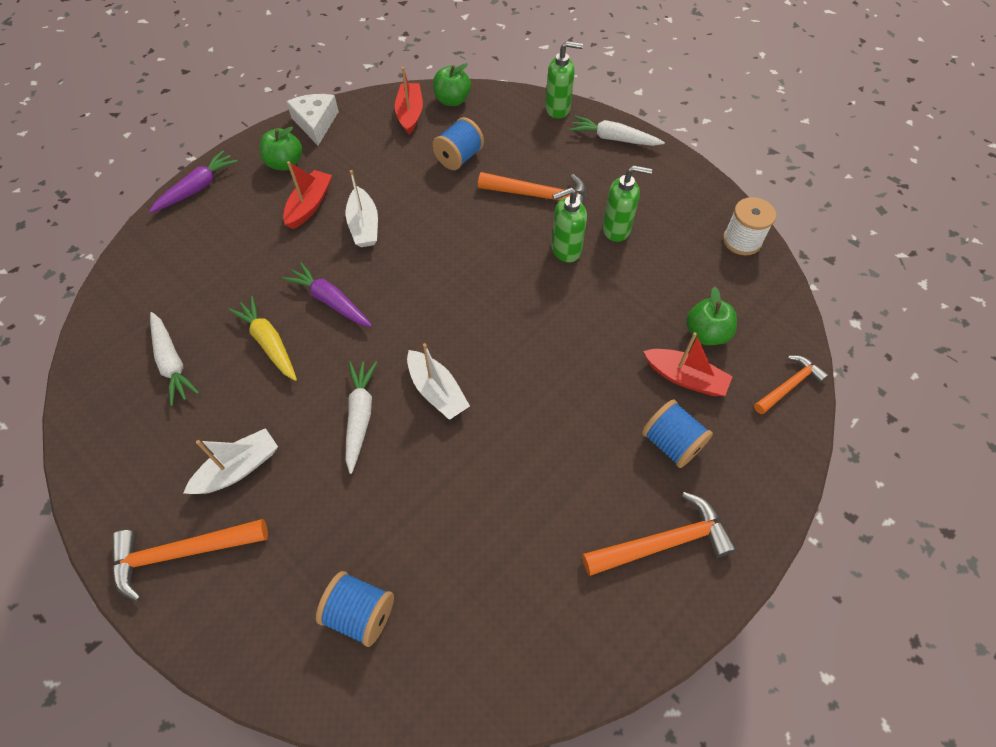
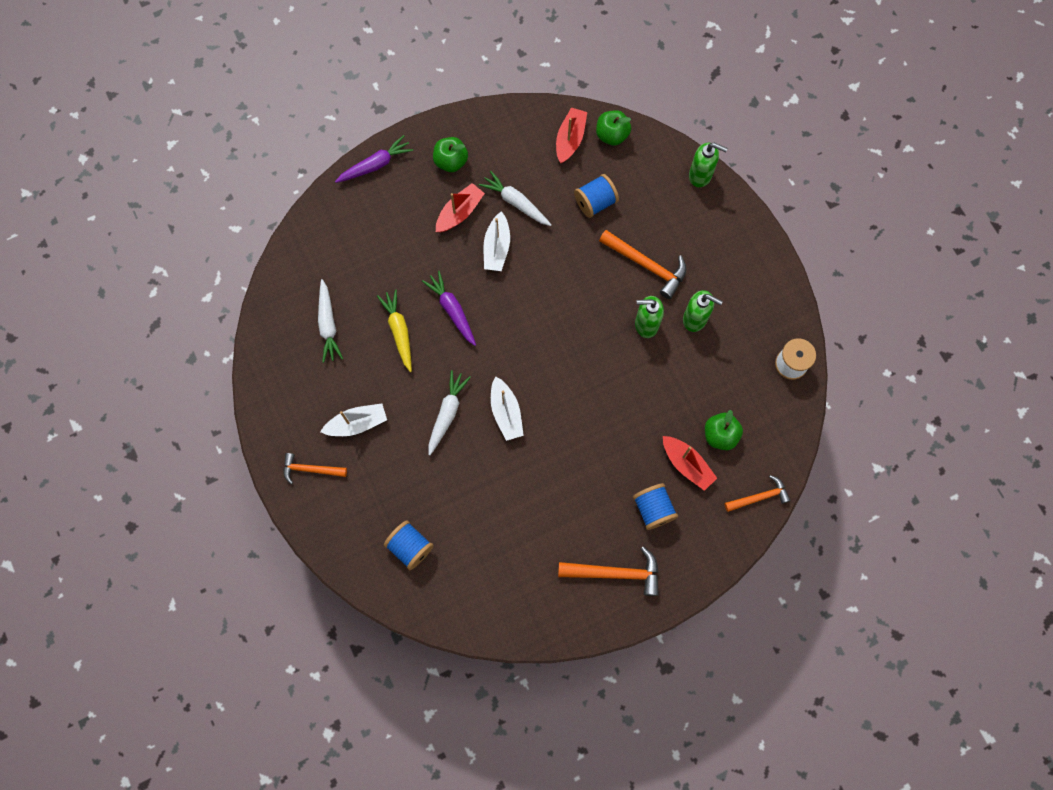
camera: 20 degrees right, 15 degrees up
(182, 553) = (310, 469): orange hammer -> orange hammer, size x0.65
(315, 123) = (487, 124): white cheese -> none
(613, 139) = (734, 225): white carrot -> white carrot (515, 202)

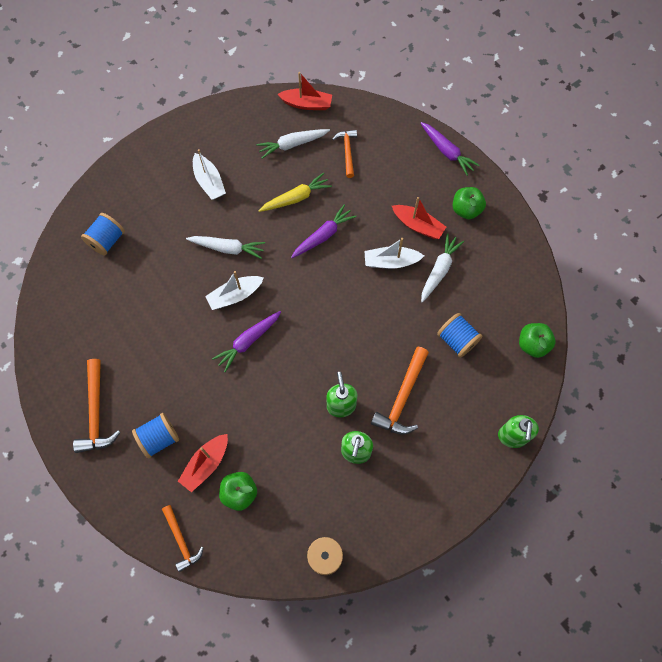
camera: 80 degrees right, 5 degrees down
(310, 469) = (166, 156): orange hammer -> orange hammer (347, 152)
(562, 406) = (248, 342): none -> purple carrot
(570, 139) = (517, 307): red boat -> red boat (307, 104)

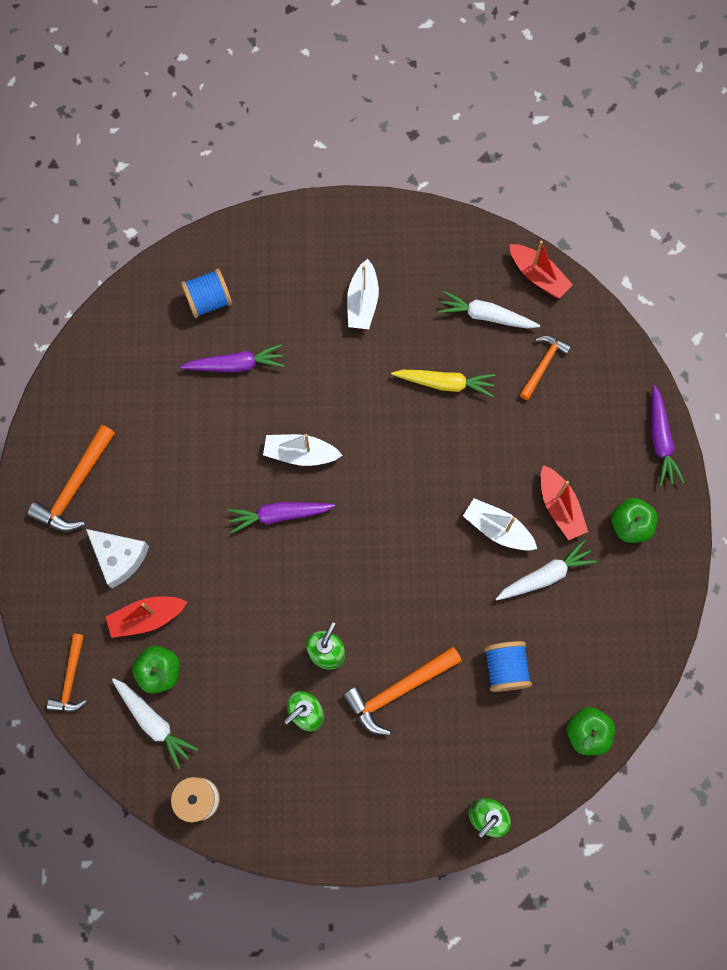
camera: 35 degrees right, 5 degrees up
(159, 438) = (119, 557): blue spool -> white cheese
(228, 248) = (329, 394): white carrot -> white carrot (154, 722)
(323, 235) = (444, 448): purple carrot -> purple carrot (236, 364)

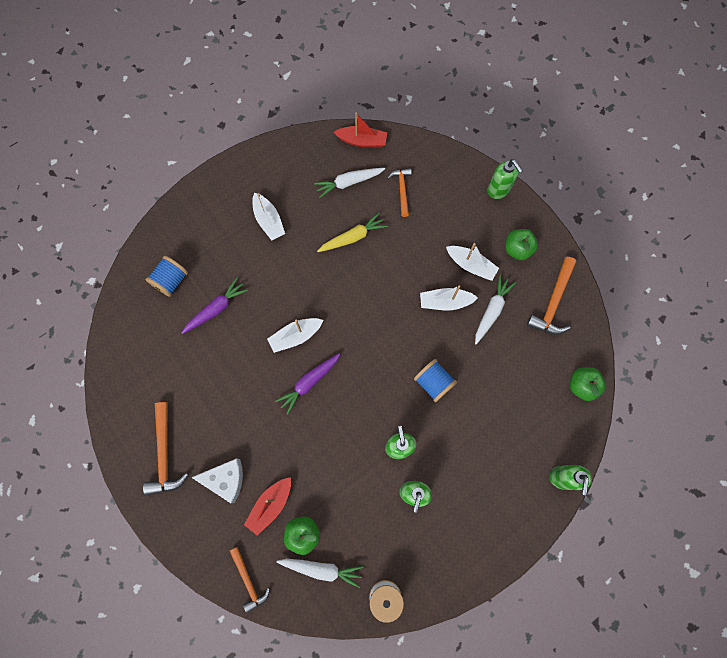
camera: 35 degrees left, 0 degrees up
(398, 690) = (457, 439): orange hammer -> orange hammer (553, 302)
(505, 668) = (509, 381): blue spool -> blue spool (433, 383)
(559, 507) = (471, 265): red boat -> white boat
(660, 440) = (498, 190): purple carrot -> green soap dispenser

